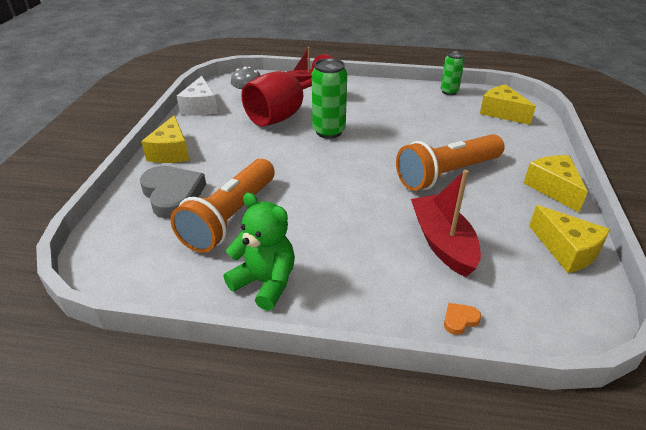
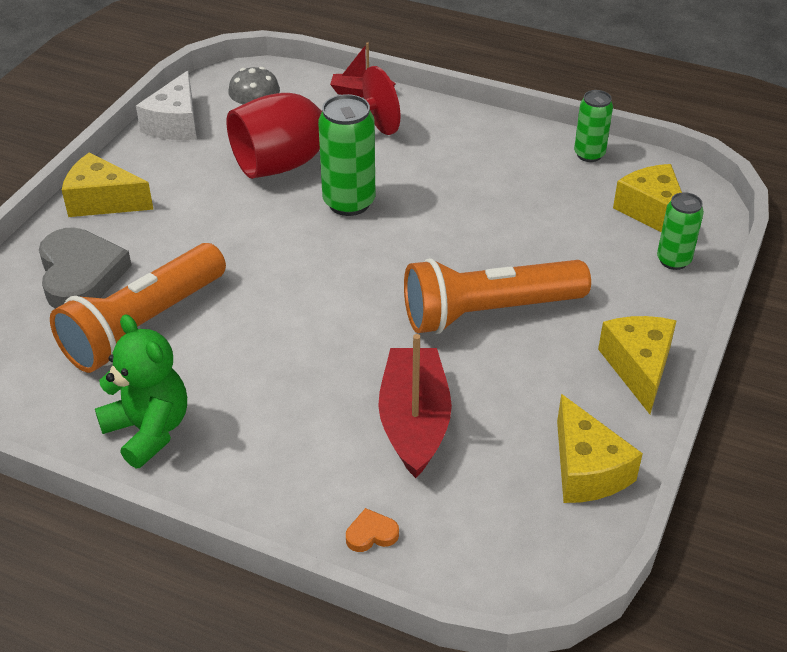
camera: 15 degrees right, 5 degrees up
(171, 152) = (103, 201): yellow cheese -> yellow cheese turned 90 degrees clockwise
(530, 133) = (673, 260): none -> green can

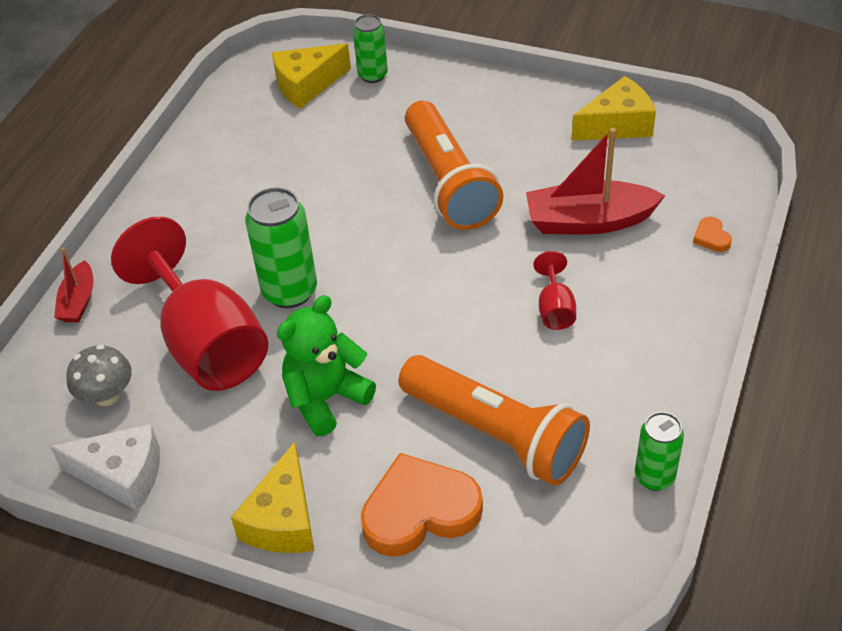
camera: 90 degrees left, 5 degrees up
(80, 274) = (419, 511): grey heart -> orange heart
(148, 430) = (637, 400): green teddy bear -> green teddy bear (326, 398)
(287, 380) = (555, 309): none -> red goblet
(589, 154) = (216, 122): green can -> green can (654, 477)
(638, 367) = (504, 97): yellow cheese -> none

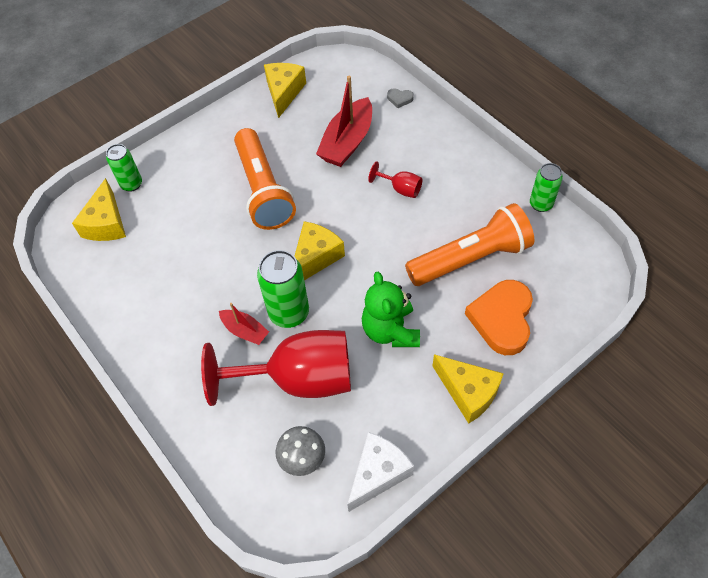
camera: 60 degrees left, 10 degrees up
(78, 301) = (200, 446): red boat -> red boat (245, 331)
(384, 277) = (315, 258): none -> yellow cheese
(449, 183) = (263, 190): orange flashlight -> orange flashlight turned 60 degrees clockwise
(711, 237) = (399, 99): orange heart -> grey heart

